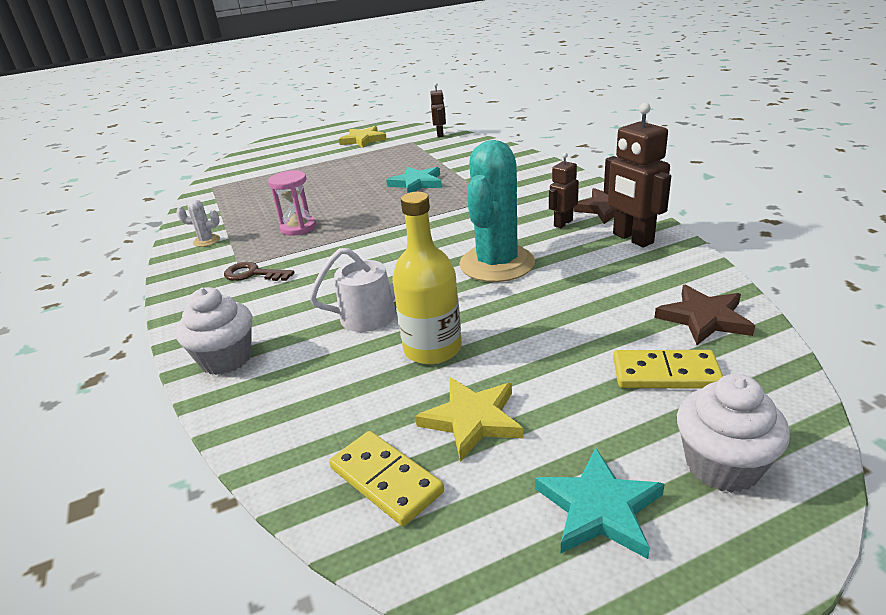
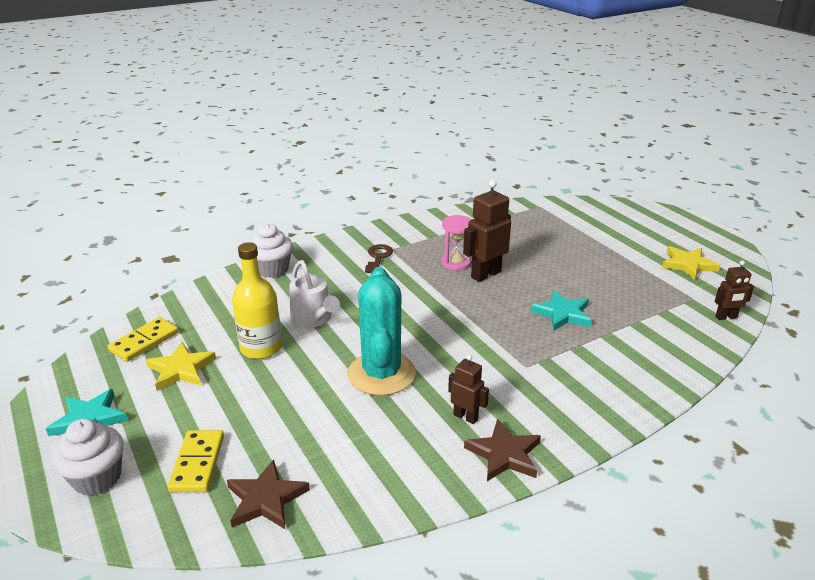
camera: 80 degrees right, 0 degrees up
(206, 241) = (433, 227): white cactus -> none
(497, 264) = (381, 374): turquoise cactus -> turquoise cactus turned 75 degrees clockwise
(632, 238) = (427, 467): brown robot -> brown robot (485, 274)

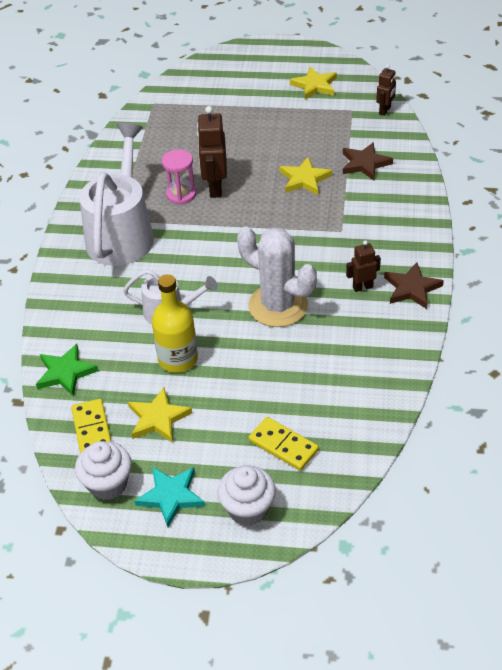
camera: 50 degrees left, 15 degrees up
(199, 301) = (65, 372): none -> green star
(266, 499) = (351, 421): brown star -> brown star (365, 163)
(272, 269) = (65, 306): white cupcake -> white cupcake (107, 484)
(378, 257) = (122, 233): brown key -> white watering can
(381, 374) = (278, 306): turquoise cactus -> white cactus
(562, 314) = (304, 179): turquoise star -> yellow star

